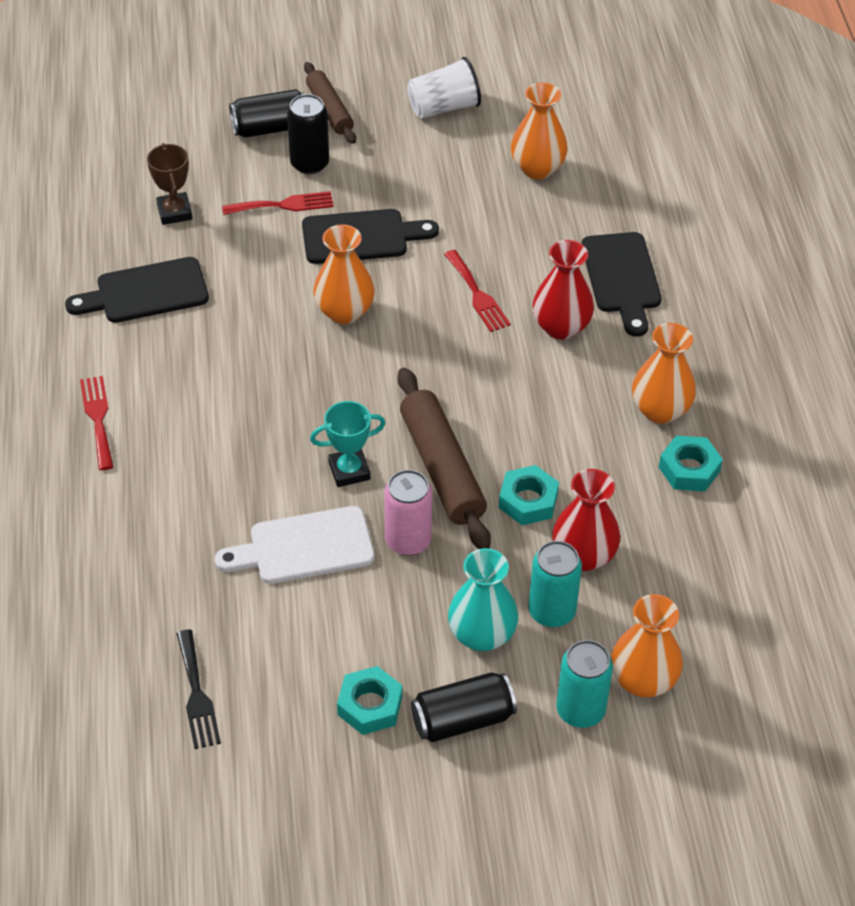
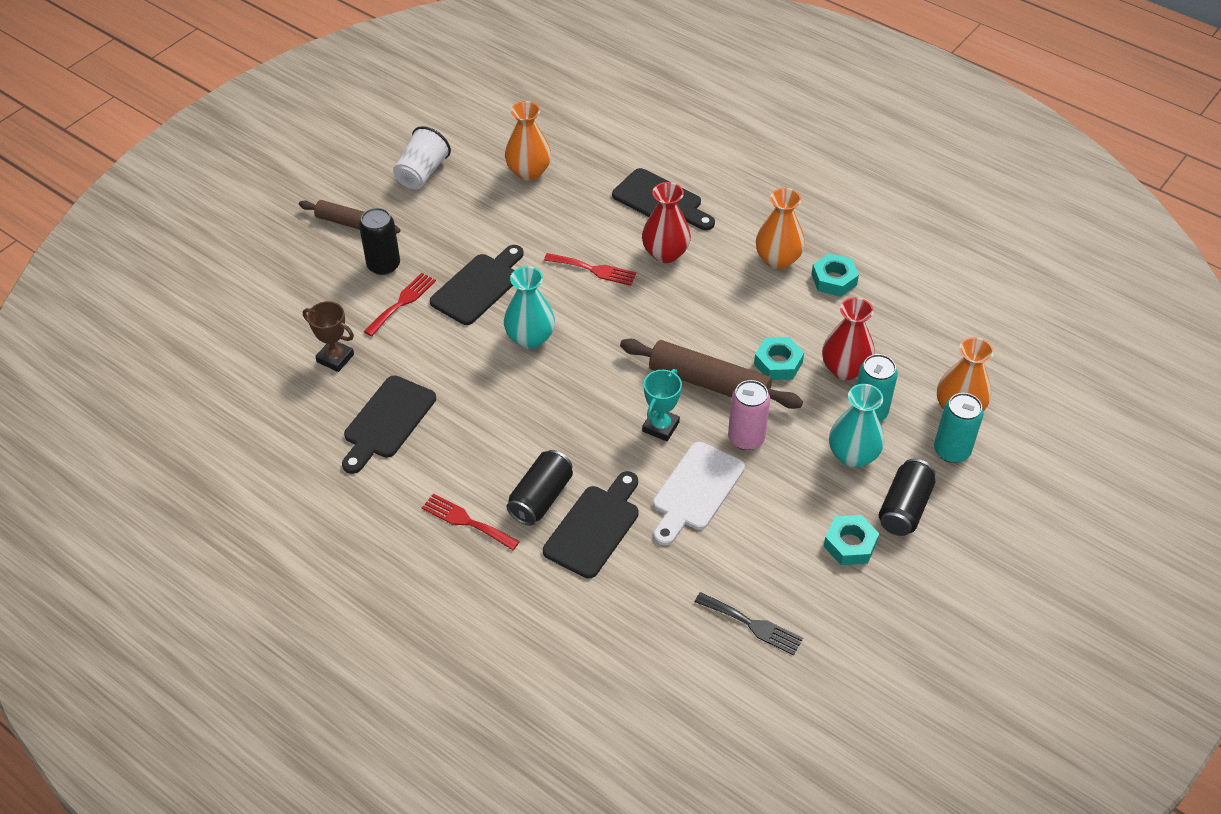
camera: 45 degrees left, 0 degrees up
(184, 506) = (594, 527): none -> black cutting board
(270, 128) = (326, 261): black can -> black can (541, 498)
(344, 312) = (530, 338): orange vase -> turquoise vase

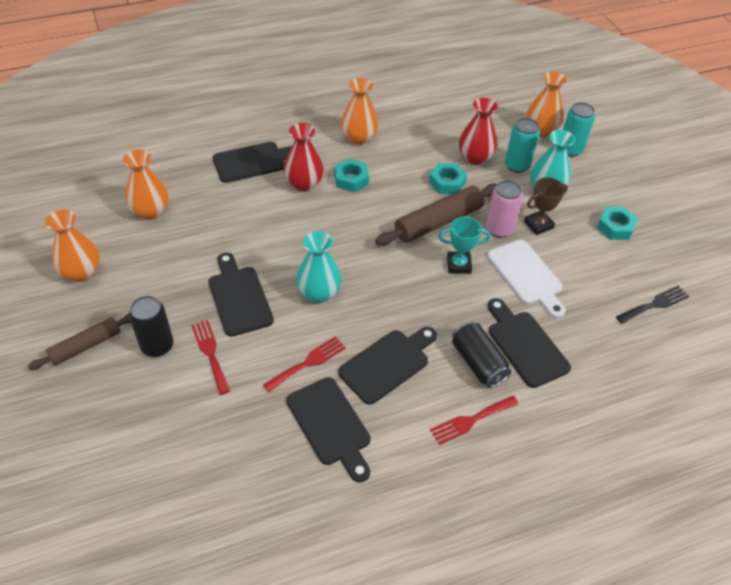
camera: 60 degrees left, 0 degrees up
(335, 358) = (230, 430): brown trophy -> brown trophy (538, 225)
(422, 173) = (81, 272): white cup -> orange vase
(485, 429) = (387, 364): none -> black cutting board
(594, 270) = (284, 226): red fork -> red fork (308, 363)
(660, 427) = (458, 265): turquoise trophy -> turquoise trophy turned 60 degrees counterclockwise
(834, 279) = (398, 124): turquoise nut -> turquoise nut (351, 179)
(904, 508) = (601, 190): black can -> none

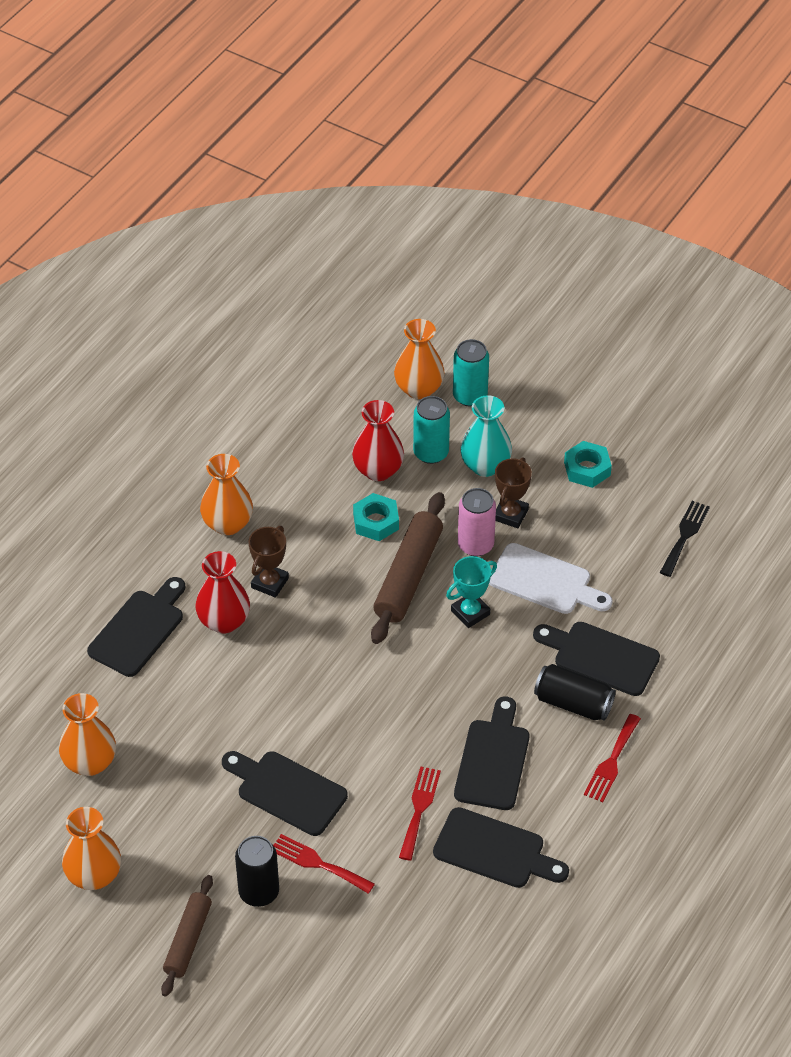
camera: 35 degrees left, 0 degrees up
(319, 293) = (361, 733): turquoise vase -> none
(351, 179) = (270, 583): turquoise nut -> brown trophy

